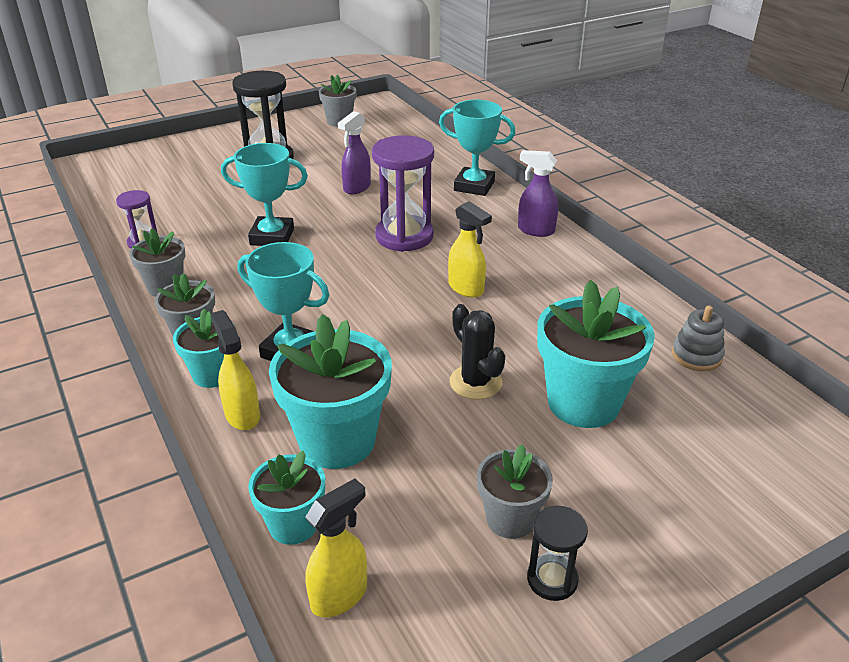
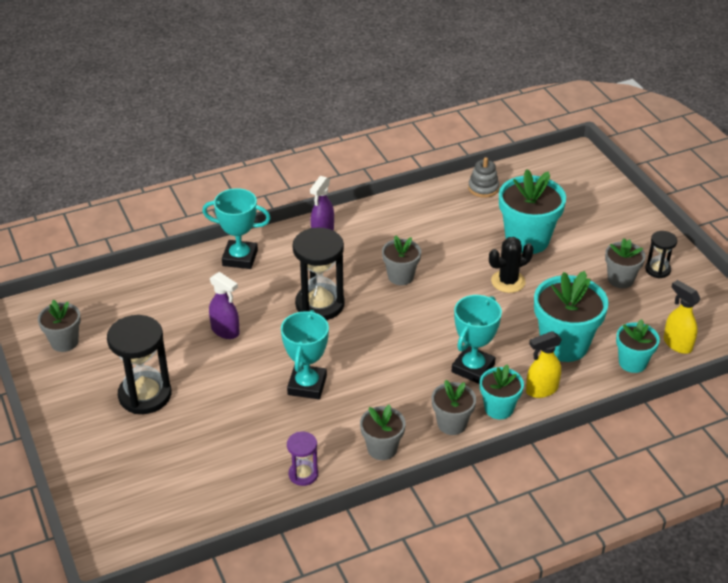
camera: 85 degrees left, 5 degrees up
(404, 236) = (320, 304): purple hourglass -> black hourglass
(466, 288) = (400, 276): yellow spray bottle -> grey flower pot
(474, 186) = (240, 258): turquoise trophy -> turquoise trophy turned 75 degrees clockwise

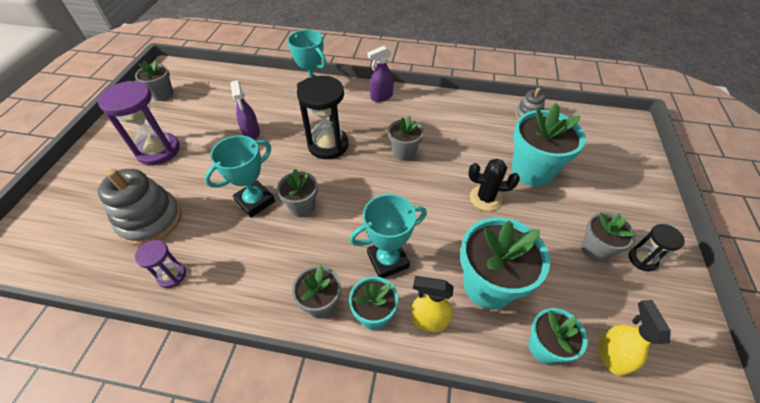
camera: 35 degrees right, 10 degrees up
(145, 395) = (158, 151): black hourglass -> purple hourglass
(225, 450) = (151, 220): none -> grey stacking toy
(382, 448) = (247, 291): grey flower pot -> grey flower pot (302, 207)

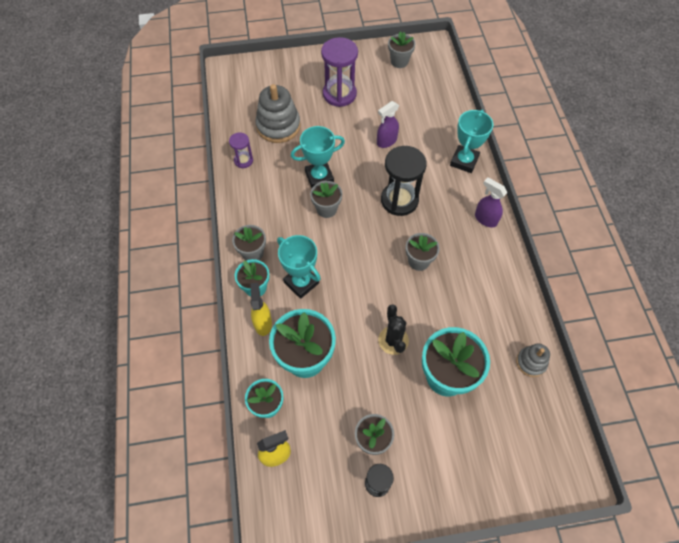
camera: 70 degrees right, 10 degrees up
(255, 201) = (319, 177): turquoise trophy -> turquoise trophy turned 45 degrees counterclockwise

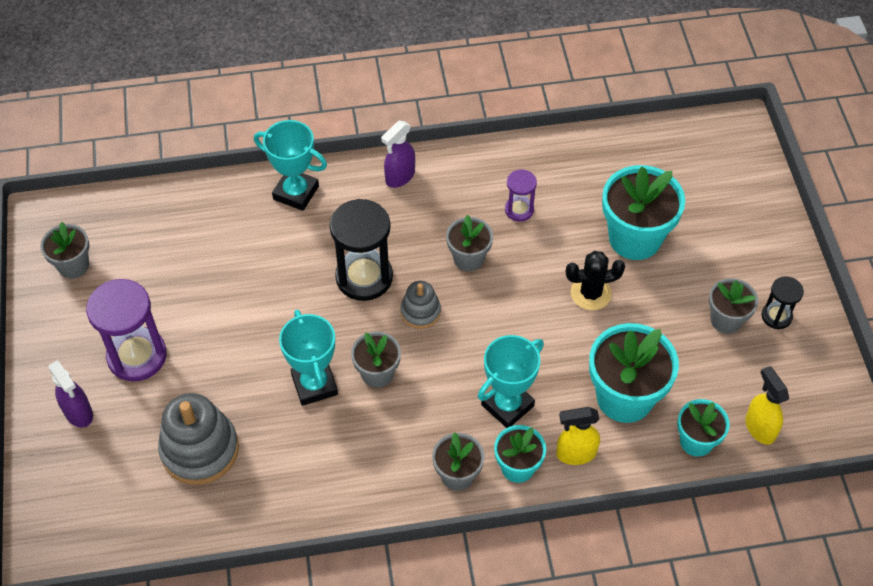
camera: 90 degrees left, 5 degrees down
(243, 160) = (272, 501): purple hourglass -> purple hourglass (519, 210)
(386, 141) = (249, 290): purple spray bottle -> purple spray bottle (78, 413)
(531, 362) = (609, 152): grey stacking toy -> grey stacking toy (420, 312)

